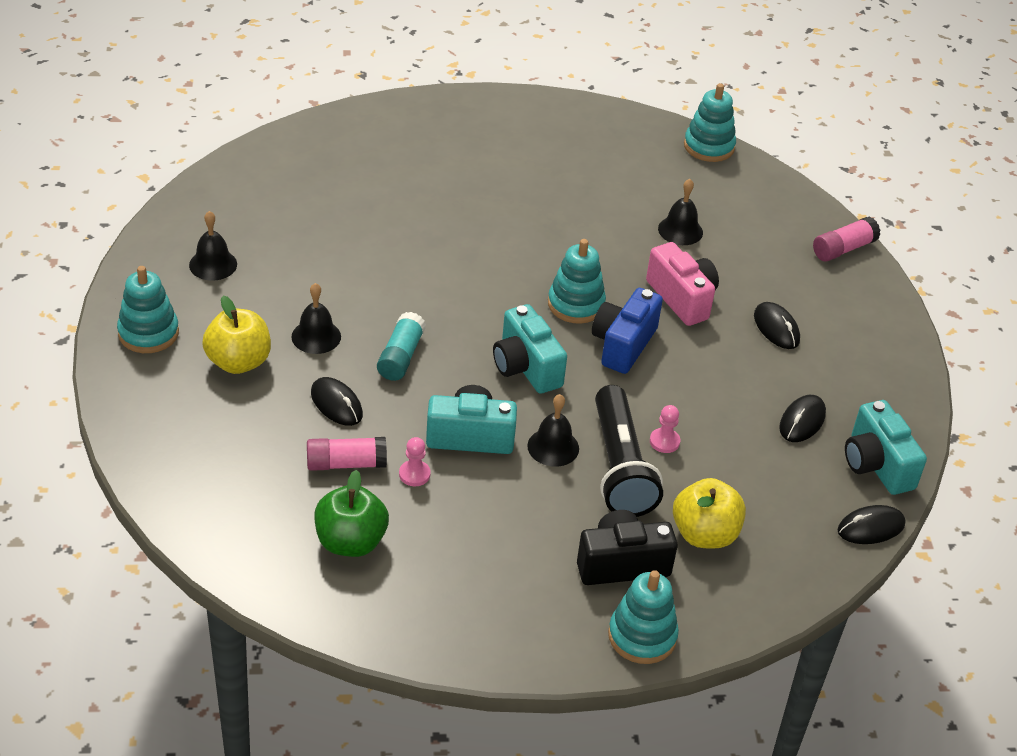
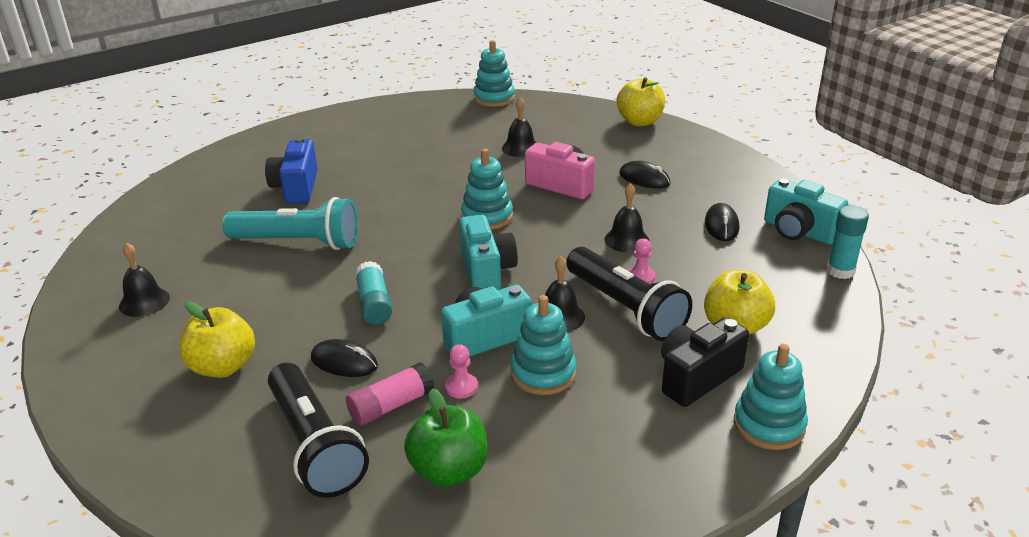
camera: 25 degrees left, 10 degrees down
(148, 333) = (111, 379): turquoise stacking toy -> turquoise stacking toy (543, 373)
(265, 469) = (315, 445): none -> black flashlight
(316, 336) = (284, 318): black bell -> black bell (626, 240)
(379, 256) = (298, 242): none -> turquoise flashlight
(526, 367) = (486, 271): turquoise camera -> turquoise camera turned 135 degrees counterclockwise
(623, 345) = (547, 228): blue camera -> blue camera (296, 188)
(843, 249) = (639, 121): pink glue stick -> yellow apple
(871, 528) = (840, 271): black mouse -> turquoise glue stick

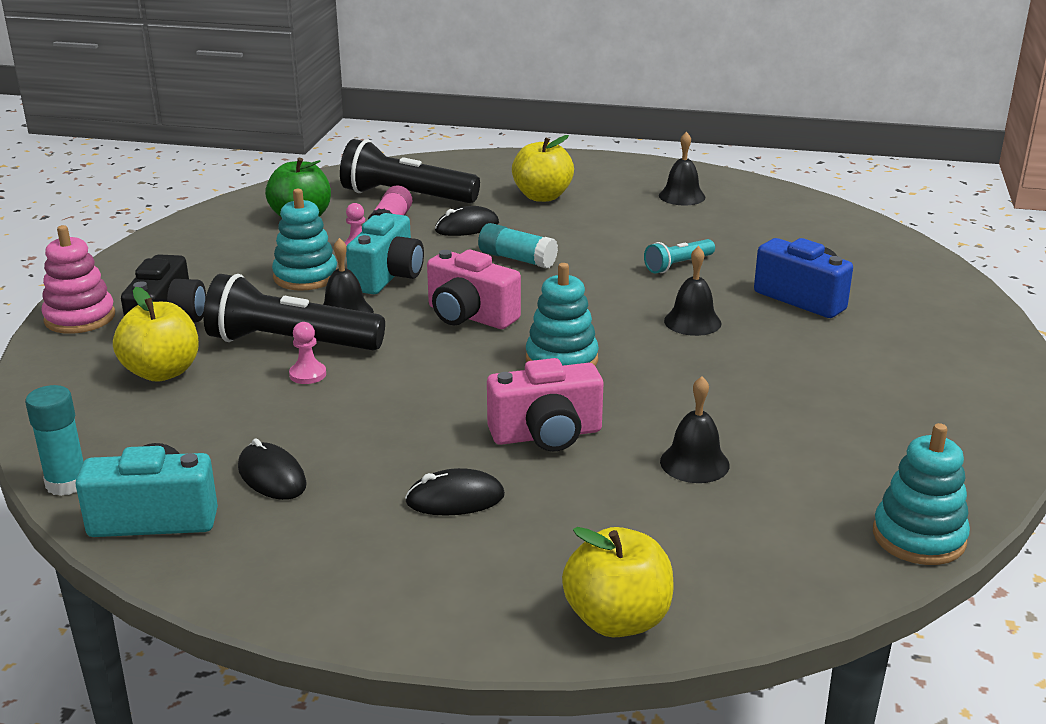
camera: 135 degrees right, 5 degrees down
(298, 242) = (678, 265): turquoise flashlight -> turquoise flashlight, size x0.51
(486, 271) = (469, 316): turquoise camera -> pink camera
(626, 240) = (371, 405): black bell -> black bell (692, 322)
(769, 425) = (80, 318): turquoise stacking toy -> pink stacking toy

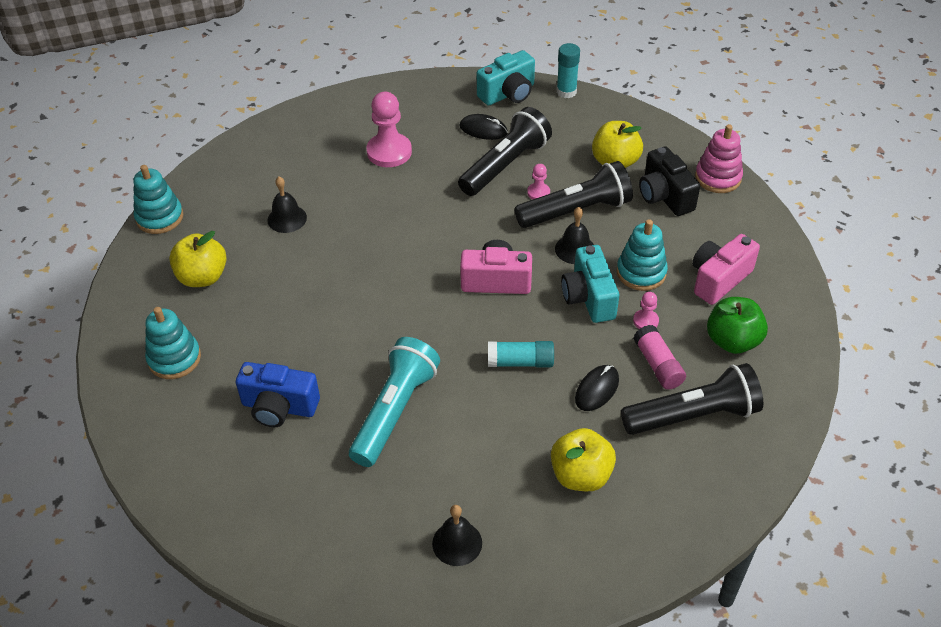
camera: 150 degrees right, 20 degrees up
(306, 419) = (505, 165): none -> black flashlight
(455, 499) = (389, 152): black mouse -> pink pawn
(546, 435) = (374, 205): pink camera -> pink camera (719, 279)
(561, 360) = (407, 265): turquoise stacking toy -> turquoise stacking toy (174, 358)
(617, 620) = (280, 127): yellow apple -> yellow apple (202, 277)
(678, 265) = (394, 411): turquoise flashlight -> turquoise flashlight, size x1.96
(692, 322) = (347, 341): black bell -> none

